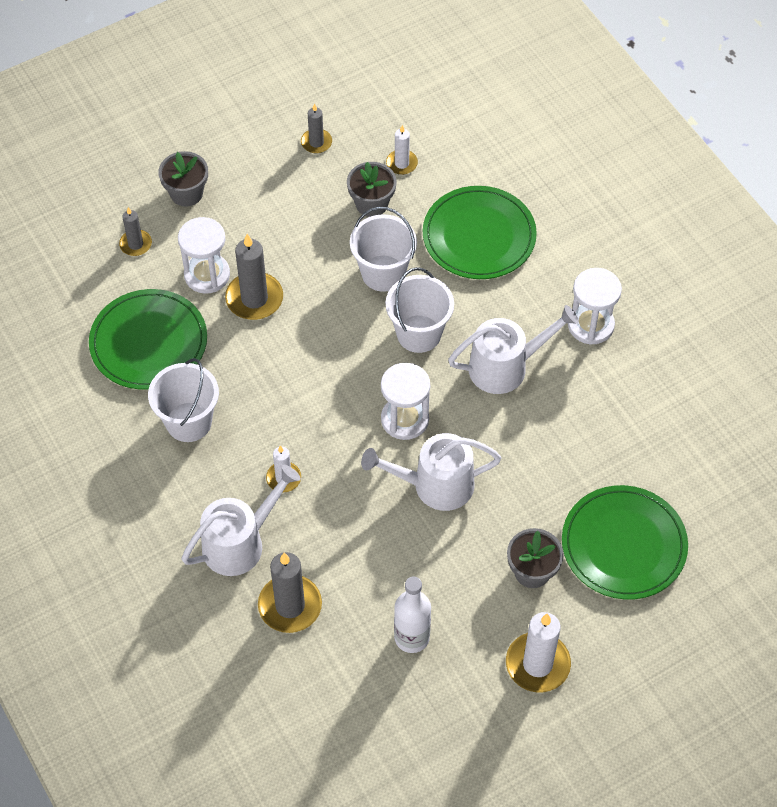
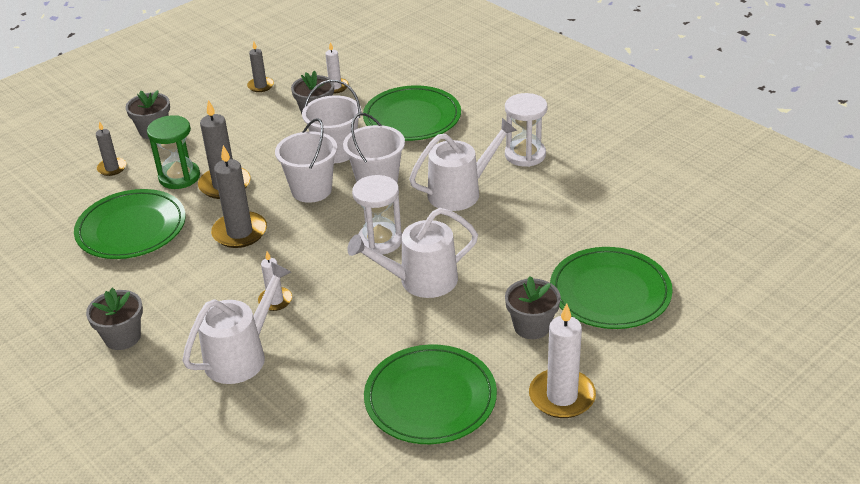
camera: 10 degrees left, 20 degrees down
(127, 492) = (122, 337): none -> grey flower pot
(189, 422) = (177, 276): white bucket -> white bucket (311, 190)
(207, 275) = (179, 177): white hourglass -> green hourglass
(290, 605) = (301, 396): grey candle -> grey candle (240, 232)
(412, 637) = (430, 398): white bottle -> green plate

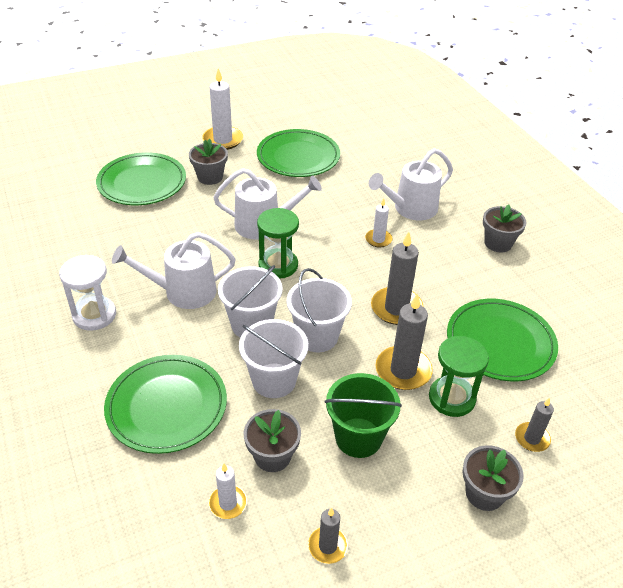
camera: 165 degrees left, 5 degrees up
(254, 136) = (358, 437): none -> green bucket
(380, 240) = (278, 265): white hourglass -> green hourglass

